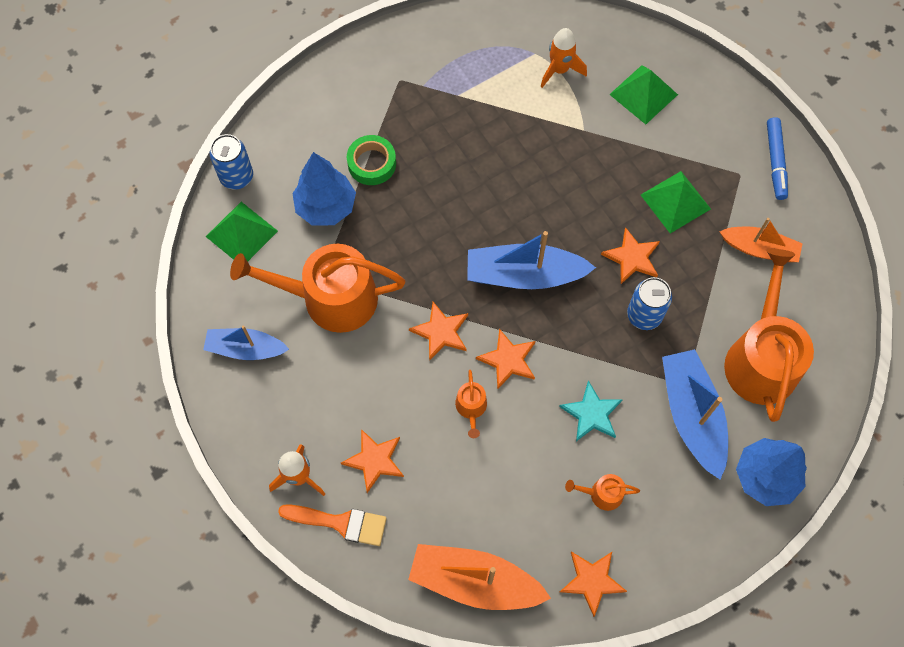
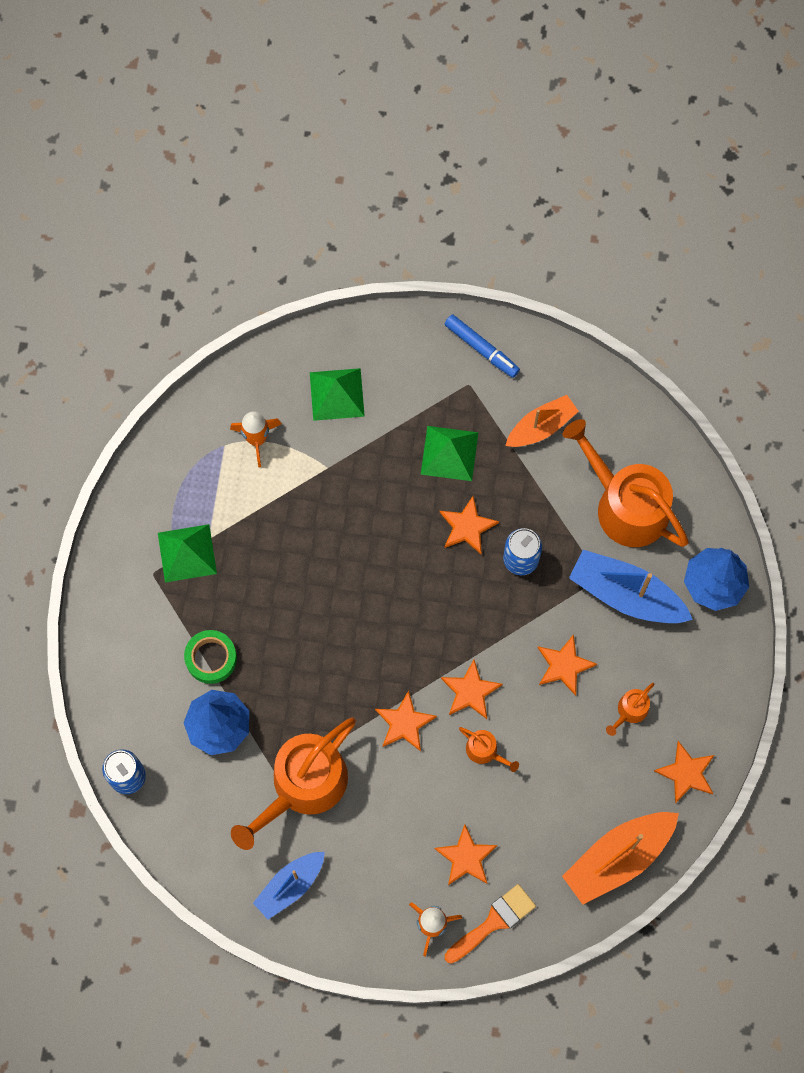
camera: 50 degrees left, 5 degrees up
(242, 233) = (184, 812): green pyramid -> green pyramid (187, 553)
(524, 274) = (411, 620): blue boat -> none
(591, 413) = (564, 665): turquoise star -> orange star

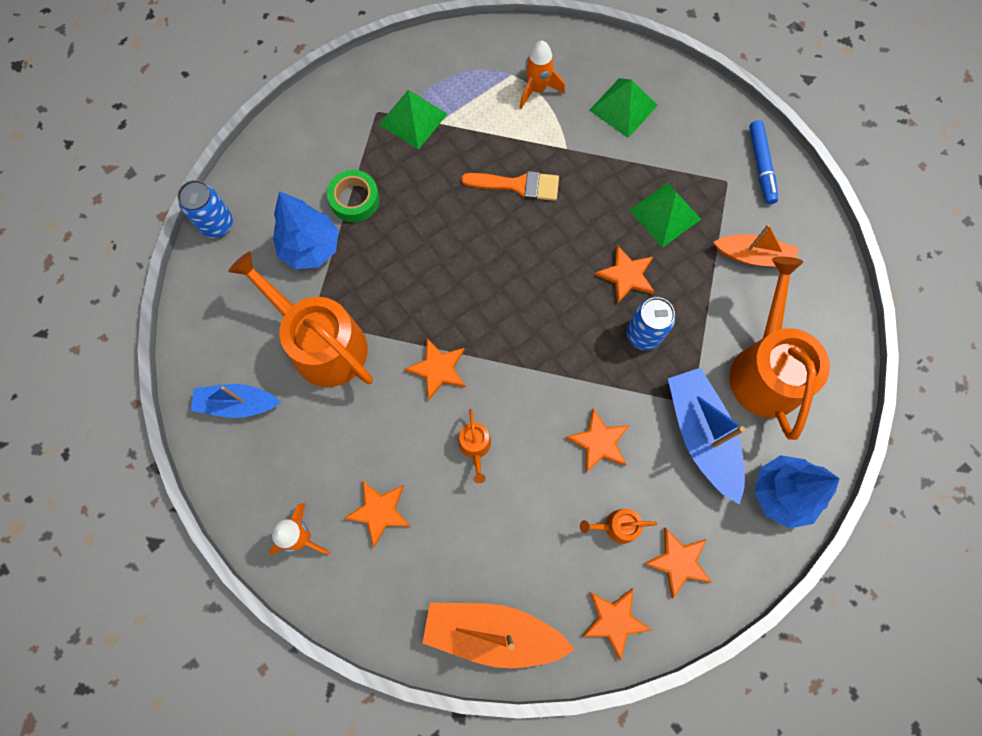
camera: 45 degrees right, 0 degrees up
(303, 786) = (321, 343): orange watering can -> orange watering can turned 45 degrees clockwise
(470, 691) = (509, 393): orange star -> orange star (678, 562)
(494, 922) = (348, 582): orange brush -> orange brush (518, 185)

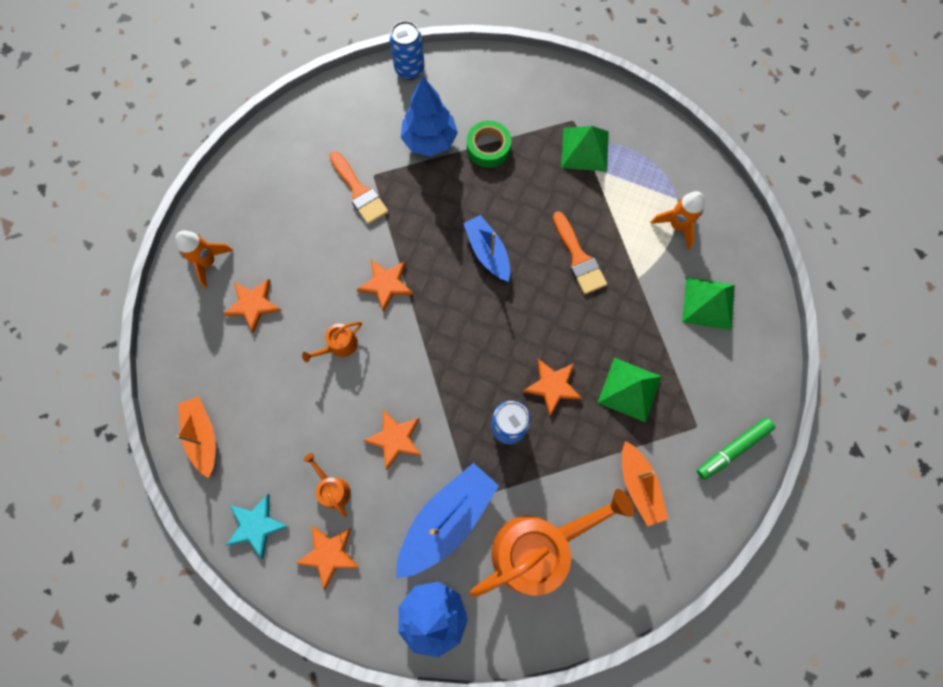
camera: 60 degrees right, 0 degrees up
(237, 404) = (282, 163): blue boat -> blue boat (487, 252)
(321, 343) = (359, 192): orange watering can -> orange brush
(493, 632) = (203, 436): orange boat -> orange boat, size x0.65
(614, 621) = (256, 526): orange star -> turquoise star
(761, 166) = (732, 449): blue marker -> green marker

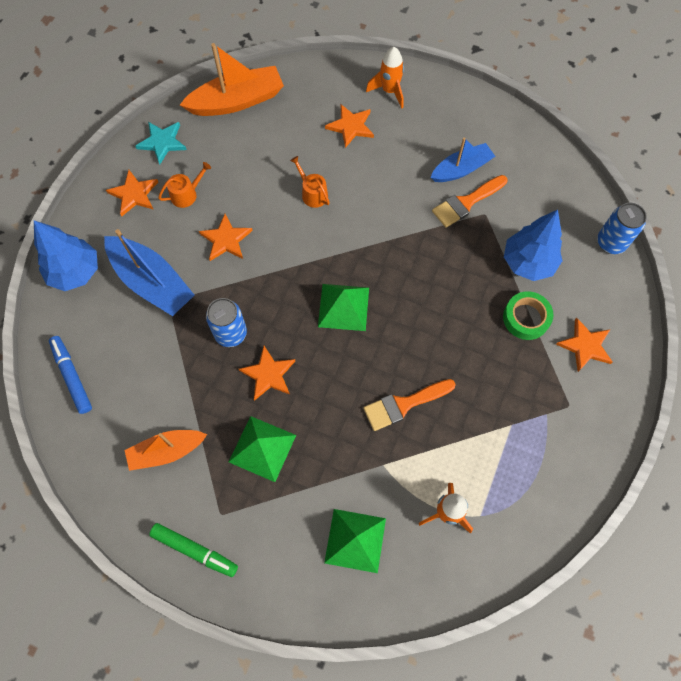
camera: 90 degrees right, 5 degrees down
(203, 436) = (237, 101): orange boat -> orange boat, size x1.53
(386, 284) = (371, 228): orange star -> orange star (585, 346)
(487, 252) = (407, 317): blue boat -> blue boat (461, 169)
(538, 547) = (120, 357): orange watering can -> none
(562, 601) = (72, 376): none -> blue marker
(585, 149) = (534, 417): green pyramid -> green pyramid (343, 307)
(732, 449) = (195, 550): green marker -> green marker turned 150 degrees clockwise

